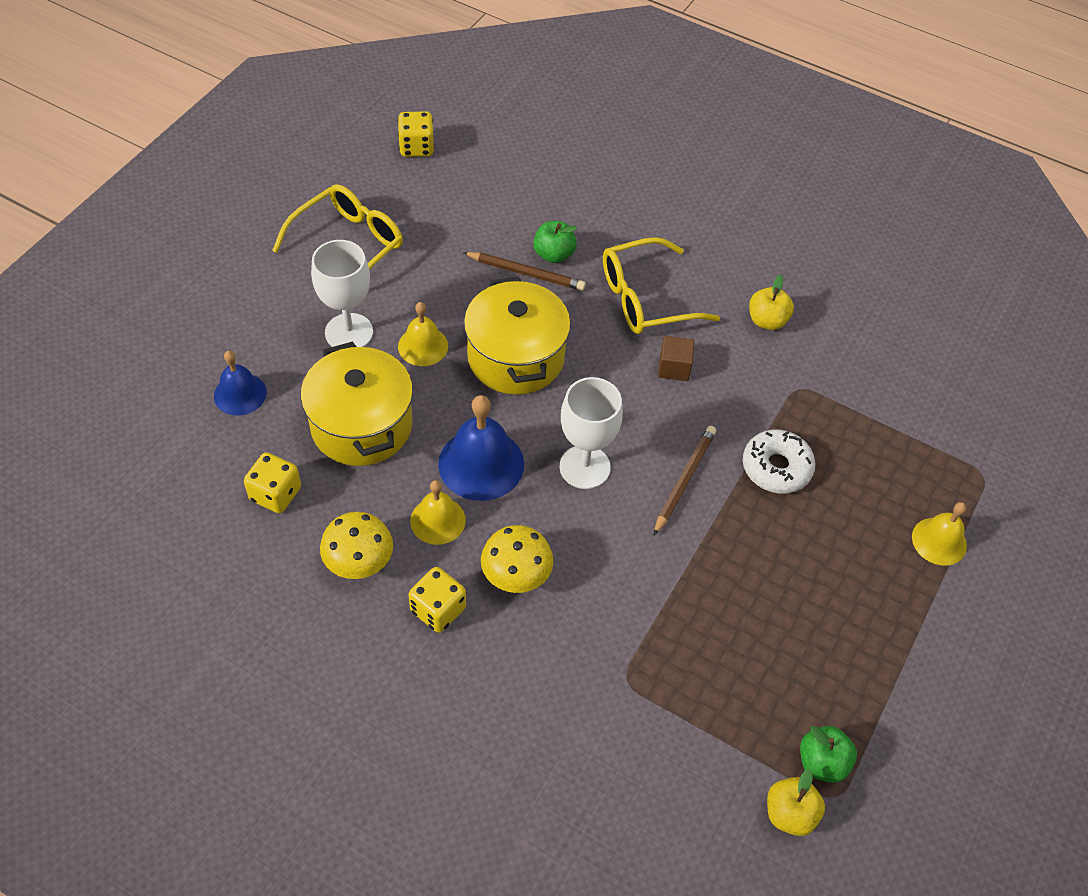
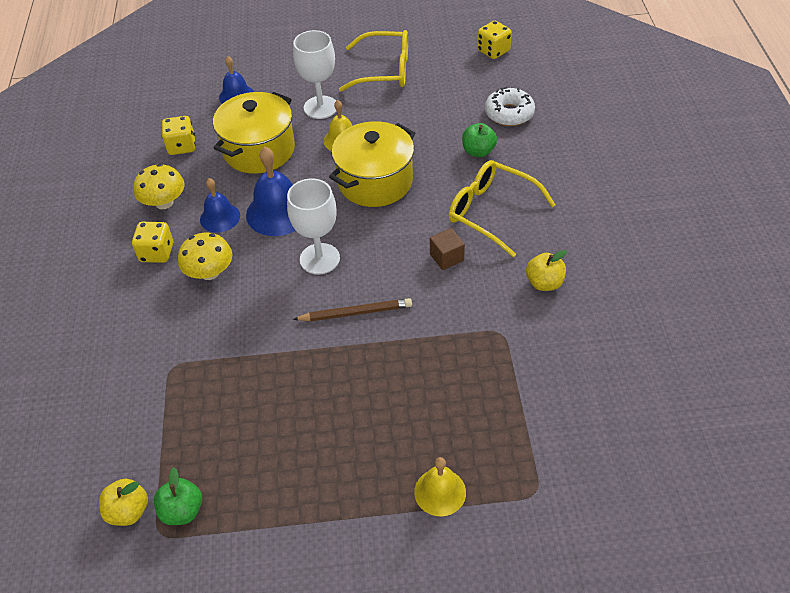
camera: 60 degrees right, 5 degrees down
(438, 520) = (220, 217): yellow bell -> blue bell
(526, 273) = (448, 148): brown pencil -> none
(776, 467) = (414, 356): white donut -> white donut (509, 113)

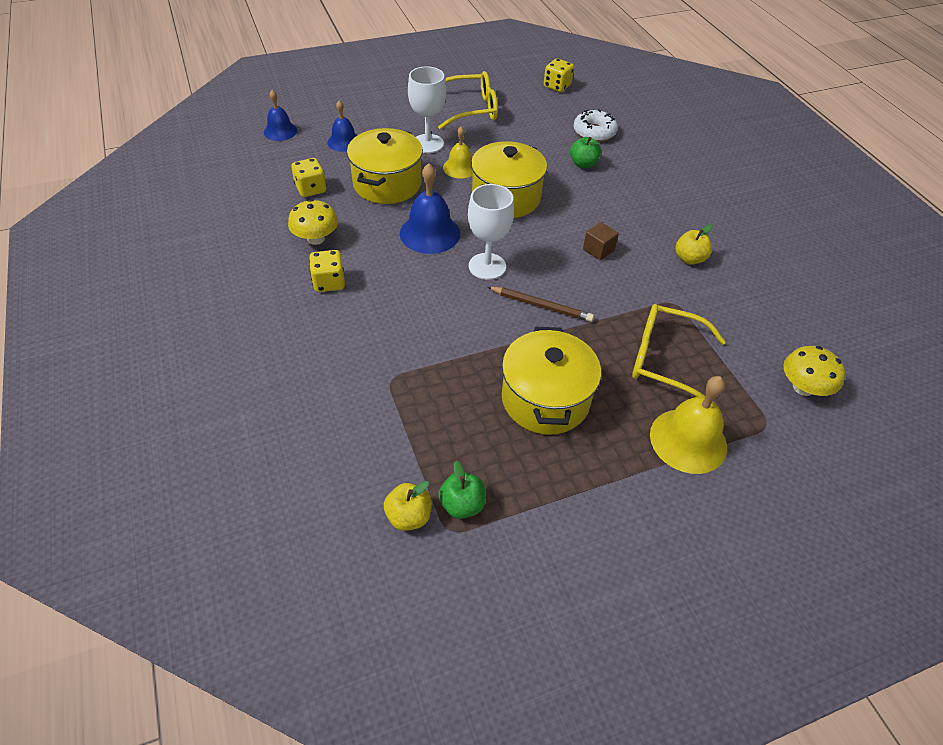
camera: 20 degrees left, 0 degrees up
(209, 272) = (389, 292): yellow mushroom -> yellow mushroom (803, 387)
(220, 217) = (376, 244): blue bell -> blue bell (280, 131)
(312, 417) = (545, 399): none -> yellow pot
(356, 313) = (541, 306): brown pencil -> brown pencil turned 45 degrees clockwise
(440, 492) = (688, 440): yellow bell -> yellow bell, size x1.60
(491, 212) = (618, 209): yellow glasses -> yellow glasses (664, 359)

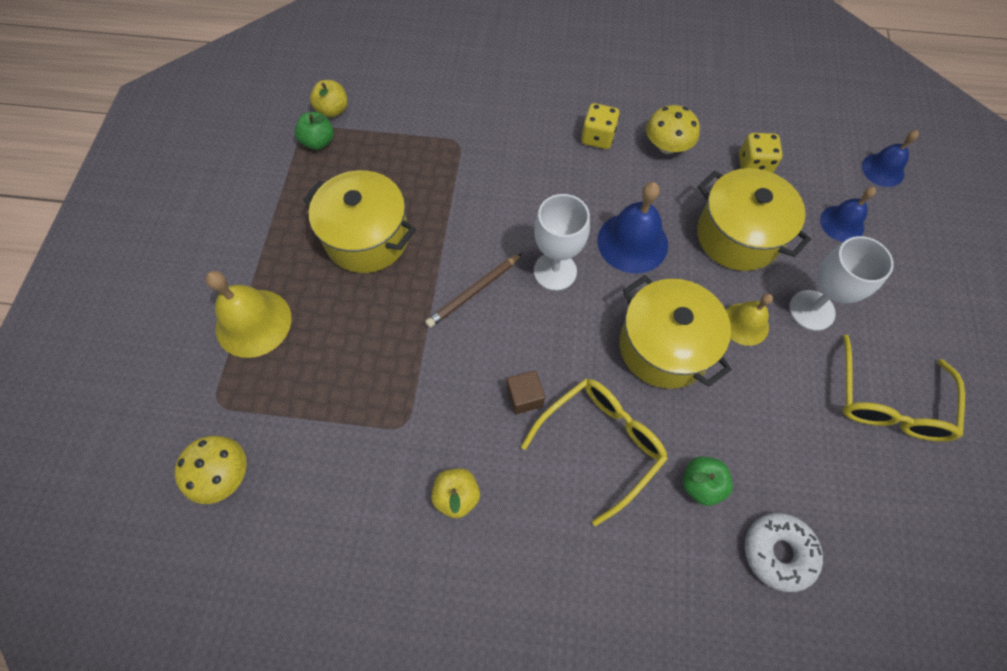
camera: 120 degrees right, 15 degrees up
(557, 86) = (937, 575): yellow dice -> none
(664, 359) = (342, 363): yellow glasses -> yellow glasses (601, 443)

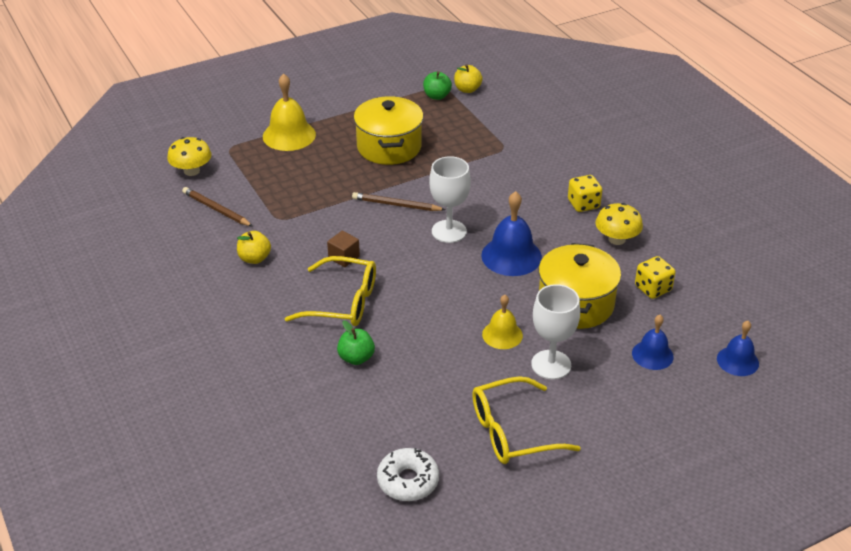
camera: 55 degrees right, 25 degrees down
(327, 488) = (216, 209): none -> brown pencil
(664, 346) = (442, 303): yellow pot -> none
(778, 552) = (340, 411): white donut -> white donut (408, 481)

